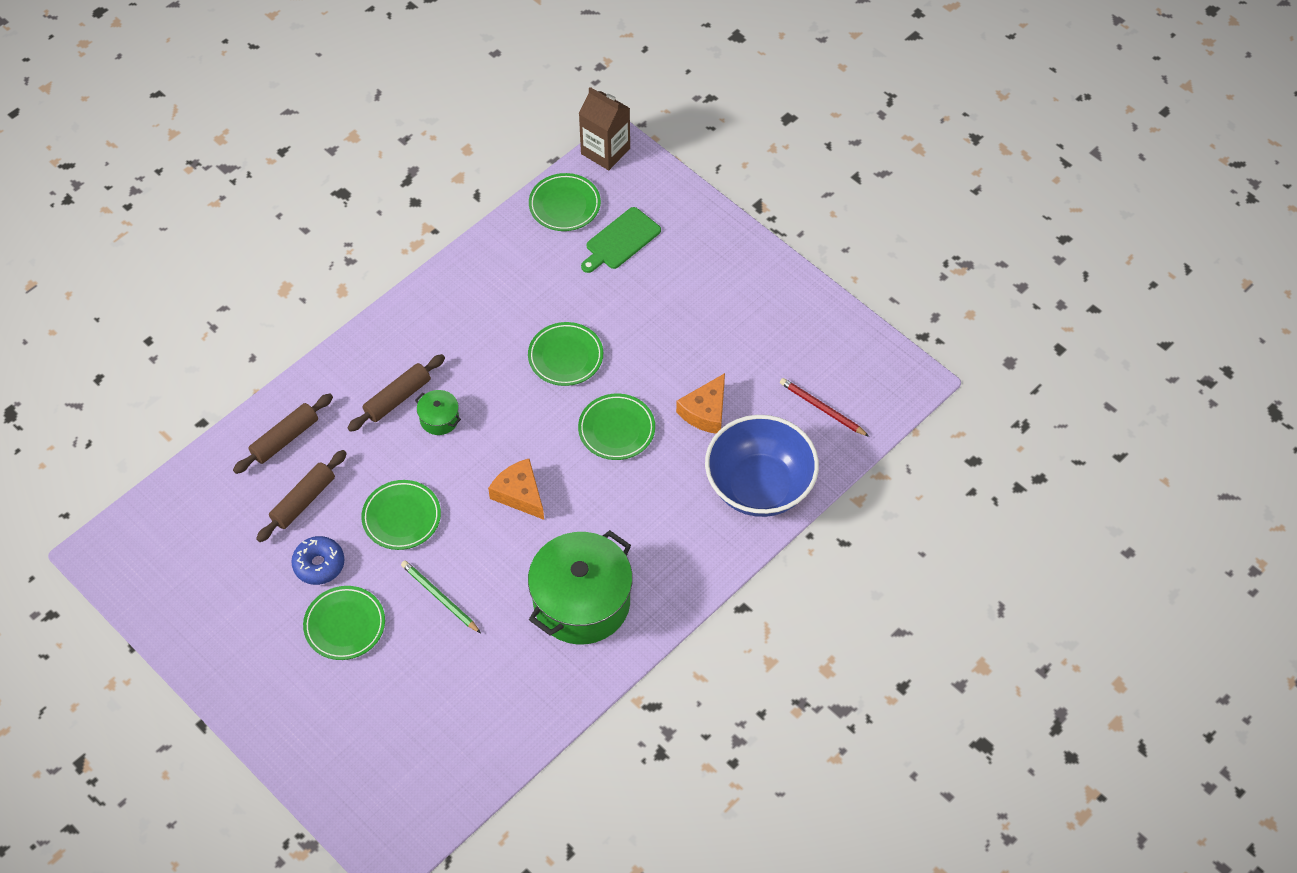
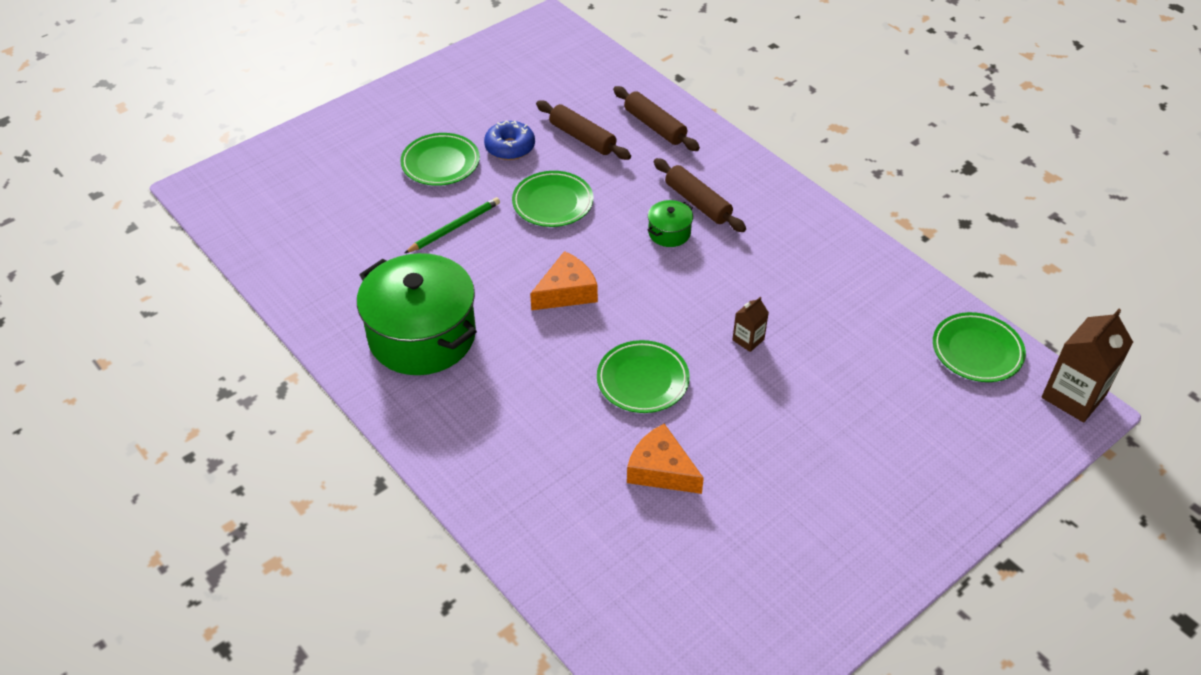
camera: 95 degrees right, 10 degrees down
(565, 356) = (748, 340): green plate -> brown carton
(621, 240) = (927, 403): green cutting board -> none
(759, 486) = (544, 517): blue bowl -> none
(822, 408) = (656, 603): red pencil -> none

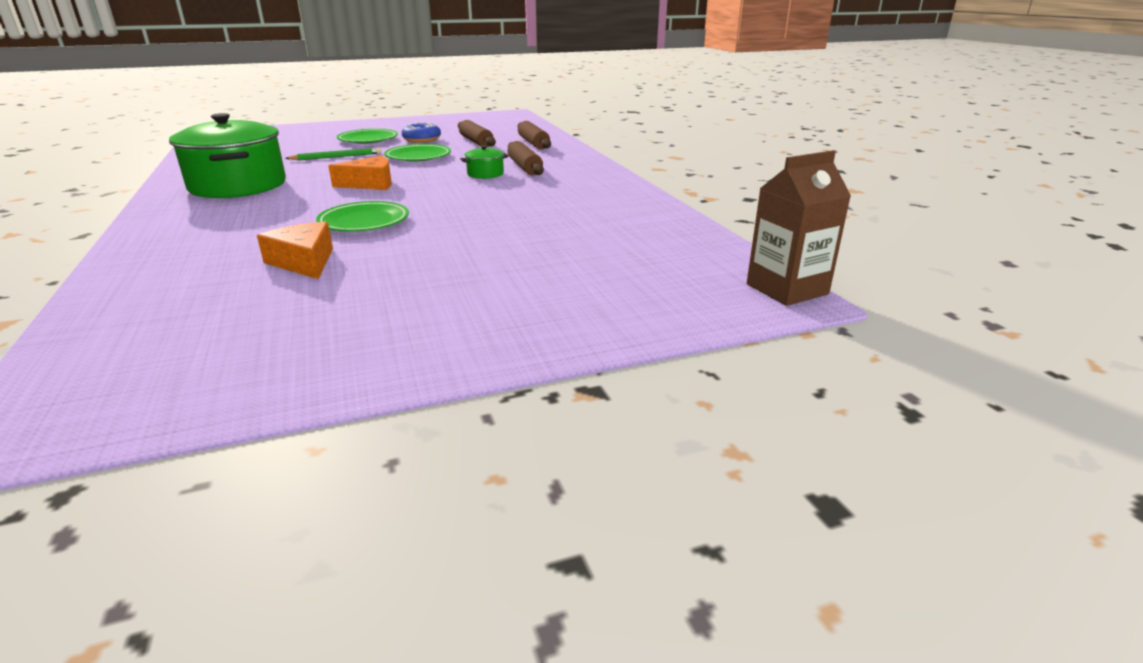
camera: 20 degrees right, 20 degrees down
(748, 340) = (482, 218): brown carton -> none
(977, 351) = (698, 251): green plate -> none

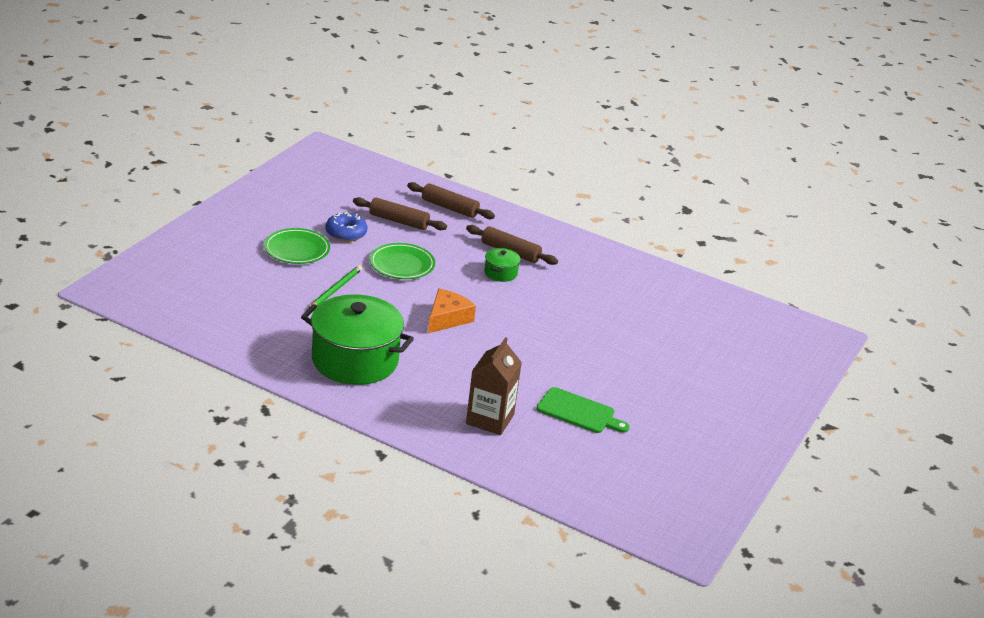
camera: 45 degrees left, 5 degrees up
(304, 262) = (578, 412): orange cheese -> green cutting board
(364, 222) = (535, 363): green plate -> none
(787, 289) = (821, 330): brown carton -> brown carton (490, 419)

